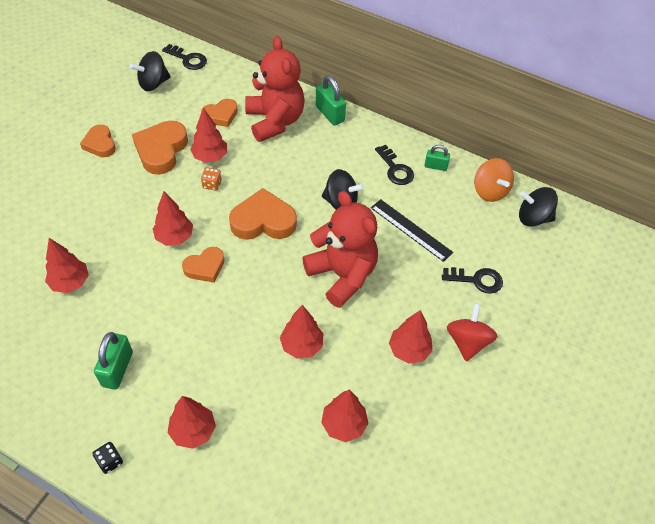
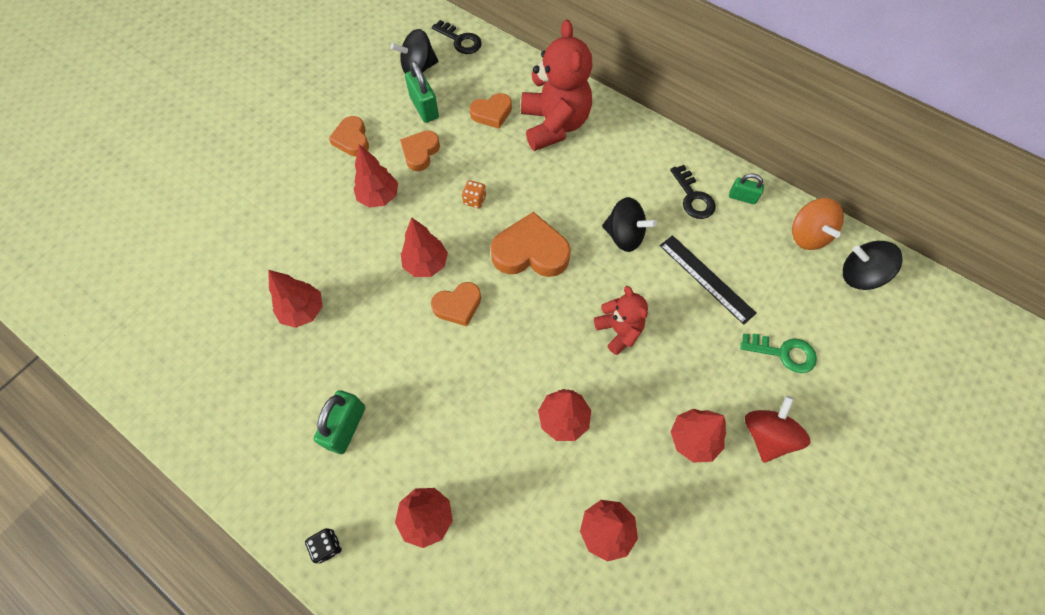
camera: 10 degrees right, 10 degrees up
(161, 150) = (420, 152): orange heart -> orange heart, size x0.62
(210, 157) = (475, 165): red tree -> red tree (379, 197)
(330, 114) = (619, 120): green padlock -> green padlock (424, 107)
(342, 275) = (619, 331): red teddy bear -> red teddy bear, size x0.55
(477, 280) = (783, 353): black key -> green key

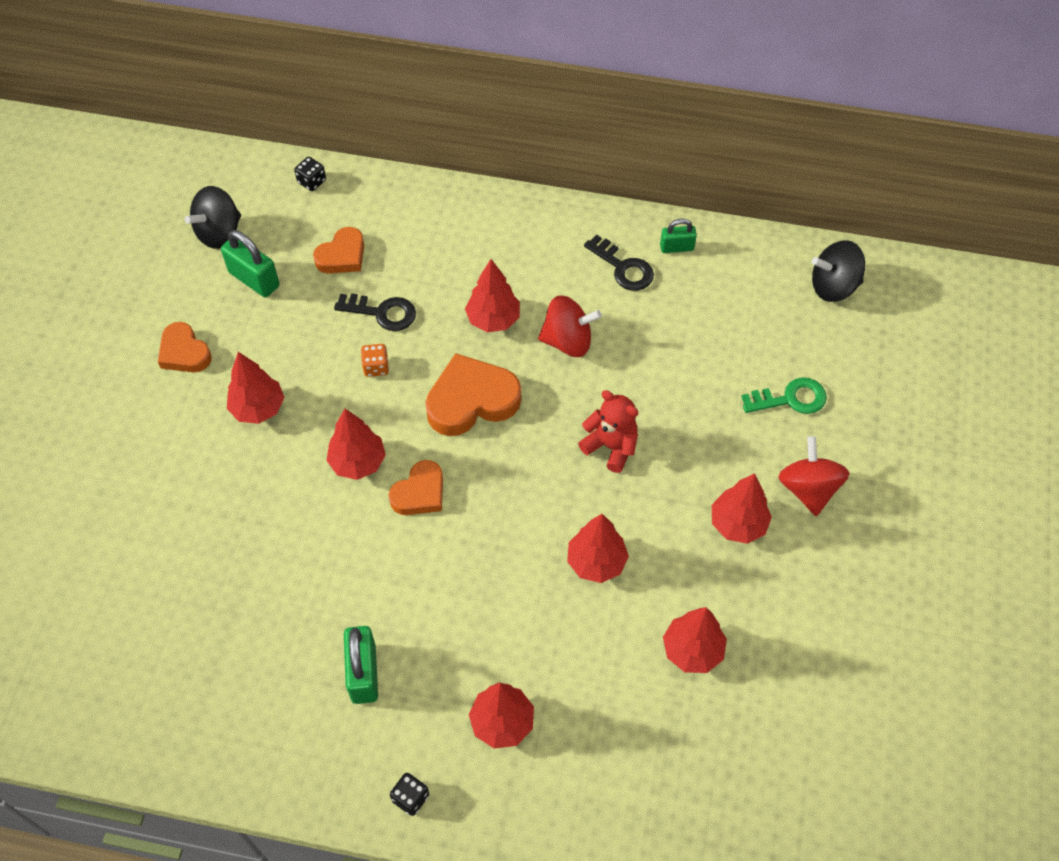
camera: 25 degrees left, 5 degrees down
(303, 311) = (241, 573): red tree -> red tree (493, 319)
(420, 152) = (279, 336): orange heart -> none
(460, 40) = (253, 178): black key -> black key (382, 313)
(497, 56) = (312, 181): none -> black dice
(554, 125) = (424, 242): red teddy bear -> none
(624, 236) = (568, 341): black spinning top -> red spinning top
(706, 278) = (677, 353): black ruler -> none
(807, 235) = (763, 263): orange spinning top -> none

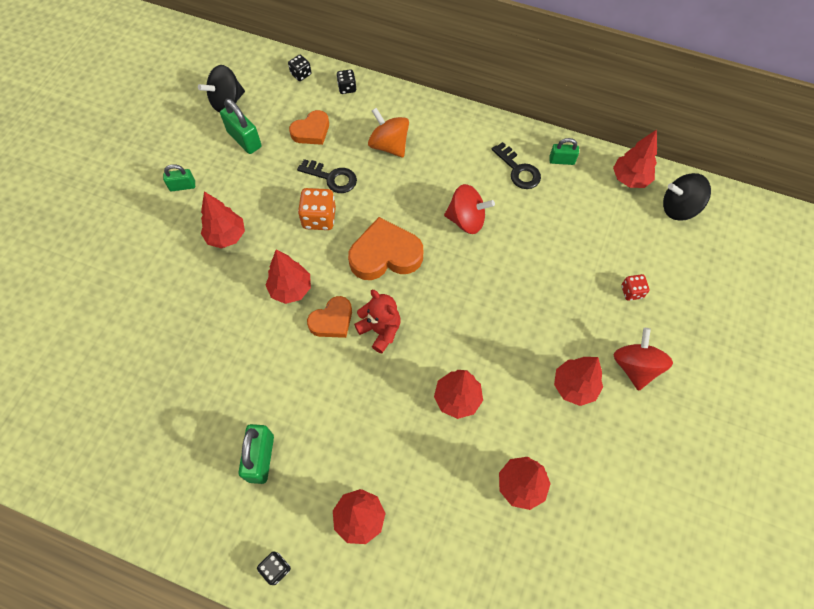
camera: 10 degrees right, 5 degrees up
(184, 352) = (182, 186): orange heart -> green padlock
(376, 367) = (319, 218): orange dice -> orange dice, size x1.69
(378, 191) = (347, 88): none -> black dice
(449, 259) = (389, 145): none -> orange spinning top
(493, 319) = (413, 195): red tree -> red tree (630, 179)
(611, 446) = (485, 307): red teddy bear -> red teddy bear (380, 330)
(790, 399) = (631, 292): green key -> red dice

